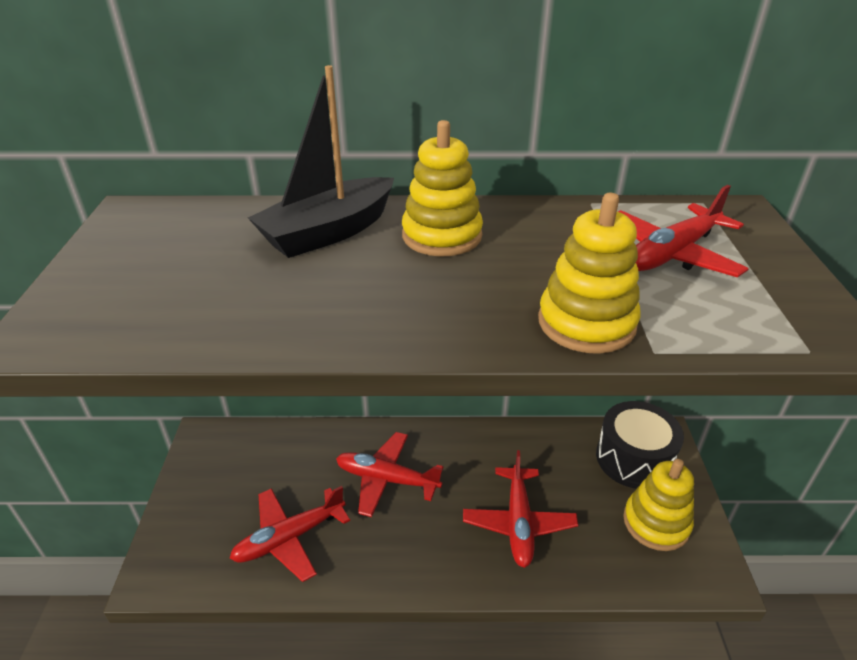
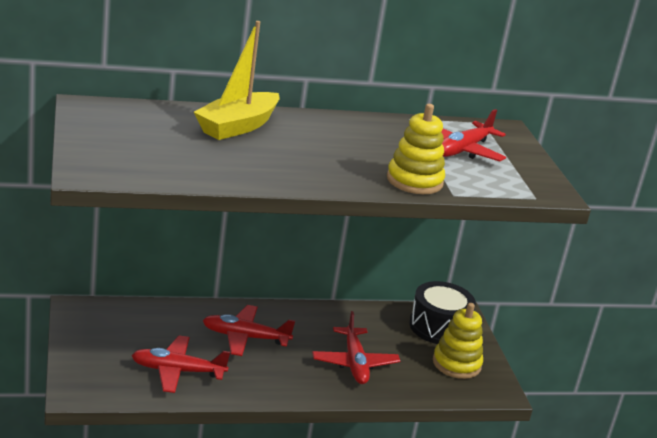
camera: 15 degrees left, 10 degrees down
(289, 538) = (177, 371): red plane -> red plane turned 45 degrees clockwise
(328, 232) = (237, 126): black boat -> yellow boat
(442, 236) = (315, 132): yellow stacking toy -> none

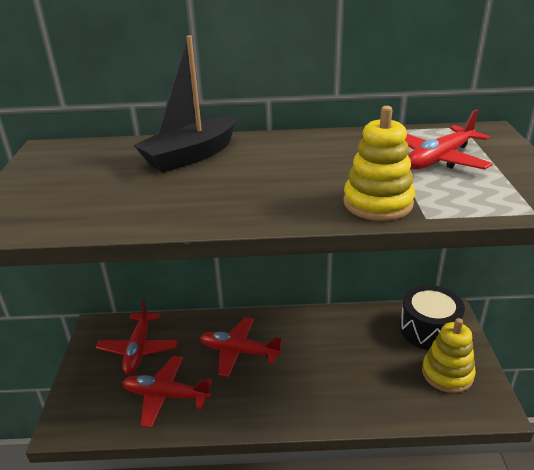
camera: 15 degrees right, 5 degrees up
(237, 126) = (191, 156): yellow boat -> black boat
(354, 363) = (341, 378): red plane -> red plane (138, 349)

